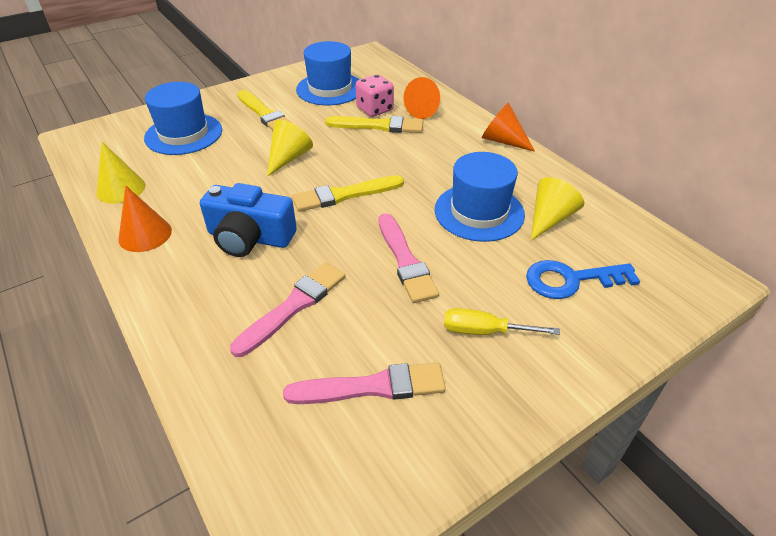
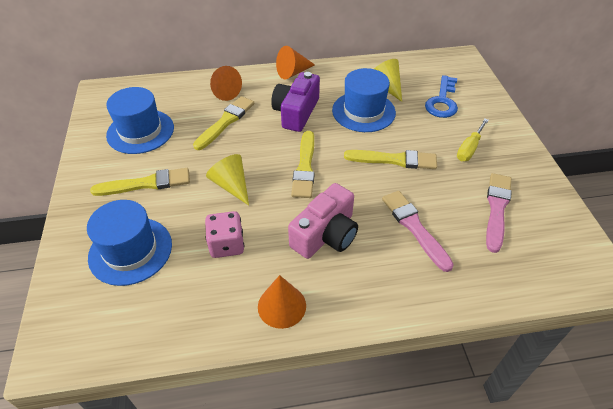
camera: 65 degrees left, 5 degrees up
(121, 189) = (194, 317): yellow cone -> none
(249, 237) = (326, 234): blue camera -> pink camera
(375, 109) = (199, 116): pink dice -> pink dice (227, 245)
(405, 260) = (394, 160): pink brush -> yellow brush
(432, 163) = (296, 112): none -> purple camera

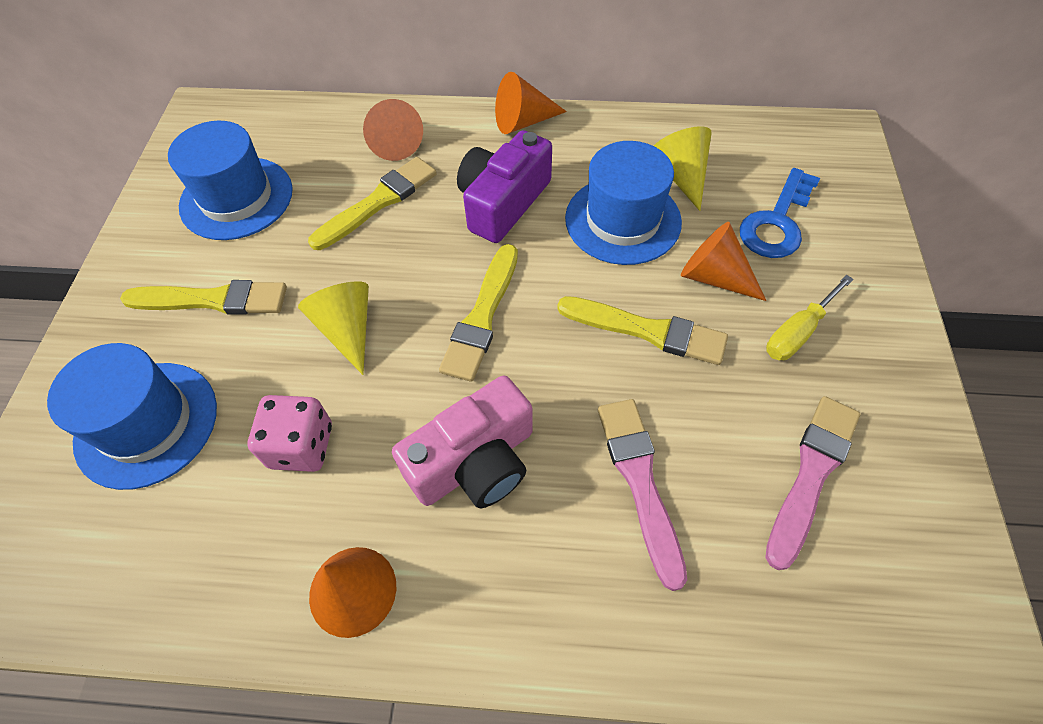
camera: 15 degrees right, 10 degrees up
(419, 130) = (714, 277): none -> orange cone

